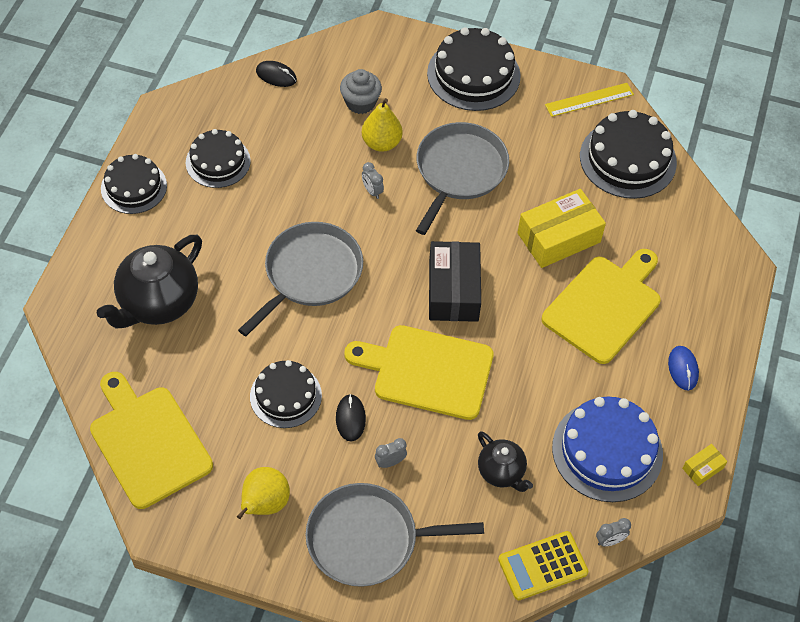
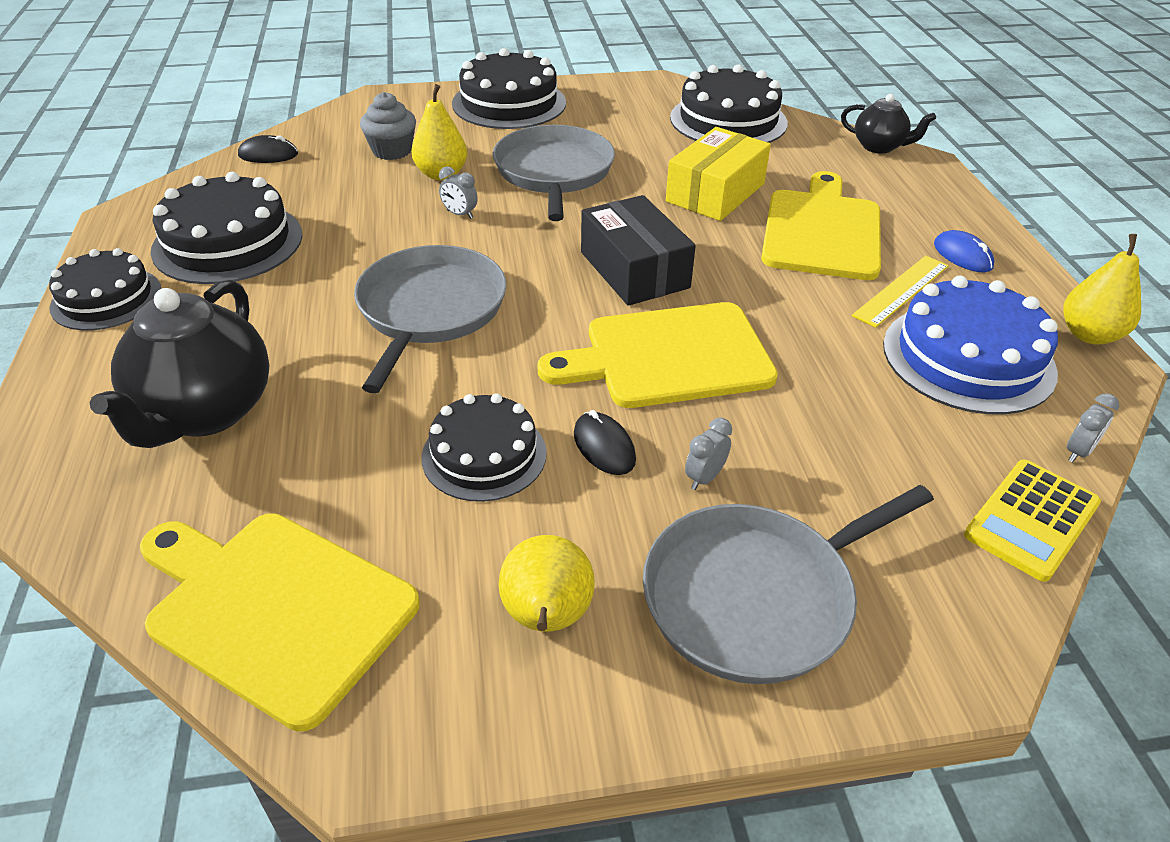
camera: 25 degrees left, 15 degrees down
(218, 162) = (228, 242): black cake -> black cake, size x1.52
(501, 472) = (866, 430): black teapot -> black teapot (879, 147)
(589, 99) = (647, 92): yellow ruler -> yellow ruler (901, 290)
(703, 468) = (1089, 335): yellow box -> yellow pear

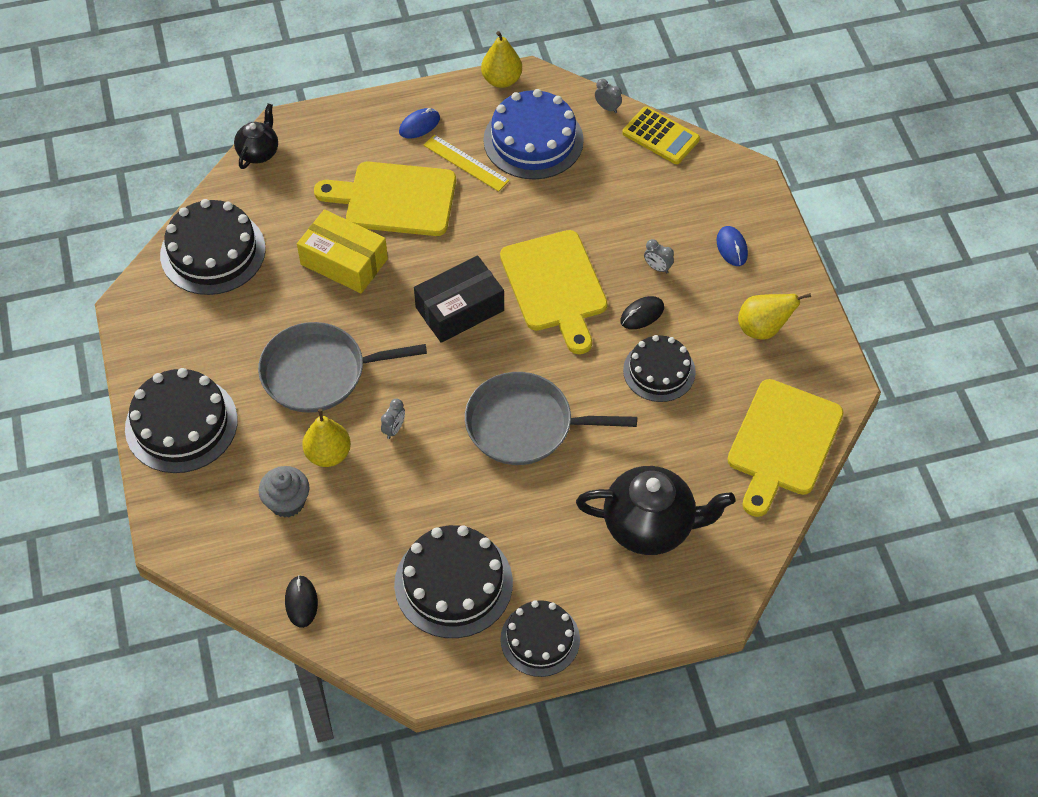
camera: 95 degrees left, 15 degrees up
(756, 596) = (731, 247): grey pan -> blue mouse

